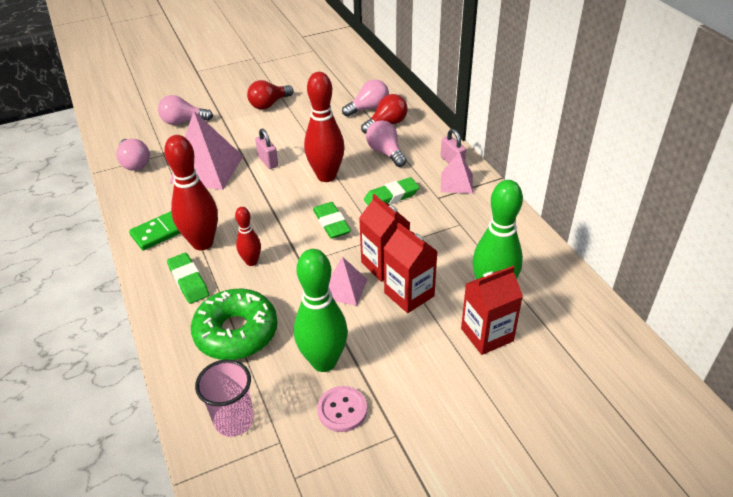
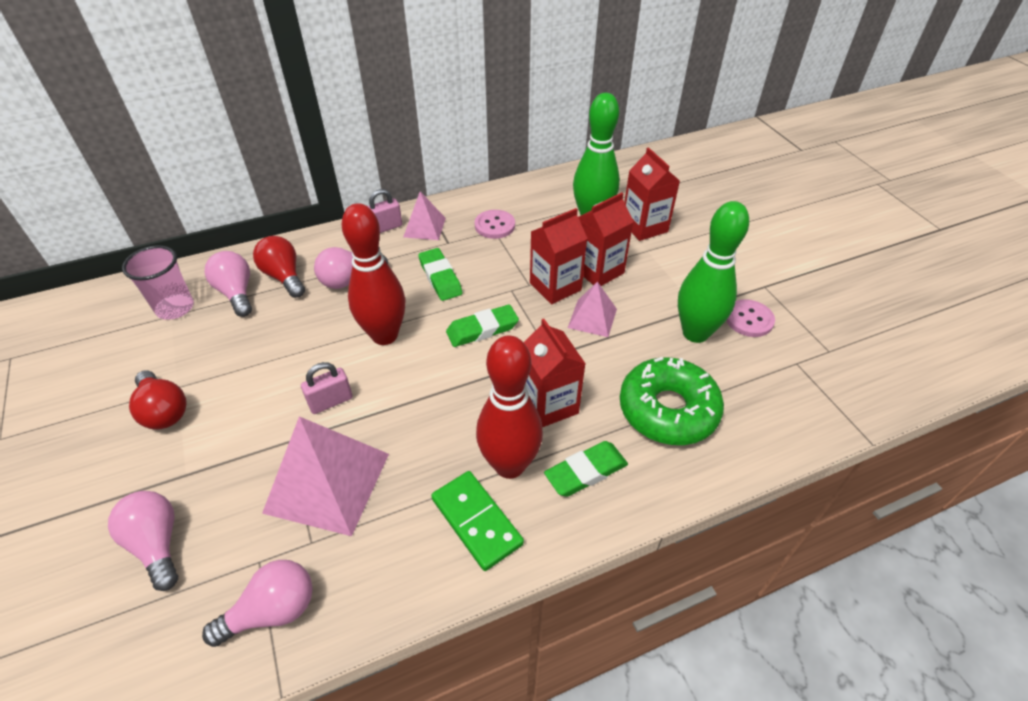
camera: 90 degrees left, 5 degrees up
(183, 122) = (157, 544): pink light bulb -> pink light bulb turned 150 degrees clockwise
(234, 420) = (784, 401): pink cup -> pink cup (175, 308)
(251, 262) = (549, 404): red bowling pin -> red carton
(467, 224) = (494, 225): none -> pink button

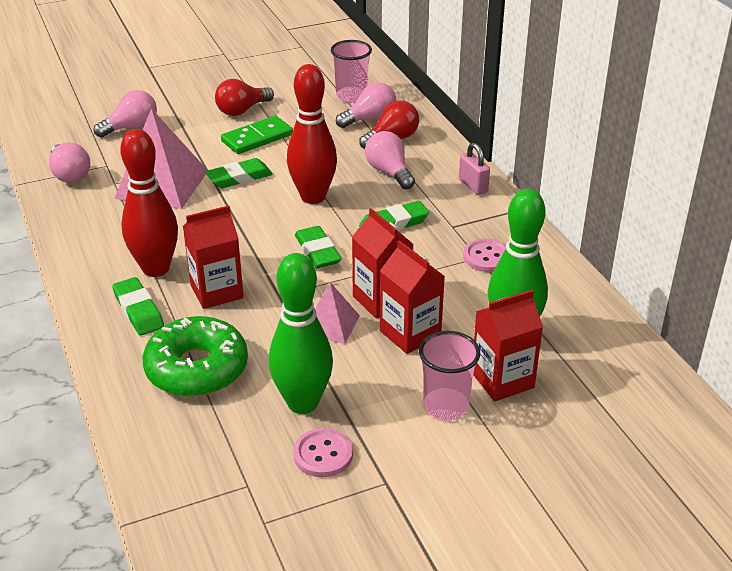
camera: 90 degrees right, 10 degrees down
(331, 401) = (239, 178): pink padlock -> green eraser
(424, 227) = (477, 210): pink pyramid -> none
(476, 521) = (108, 253): green domino -> green domino (257, 138)
(678, 255) = (446, 406): none -> pink cup

